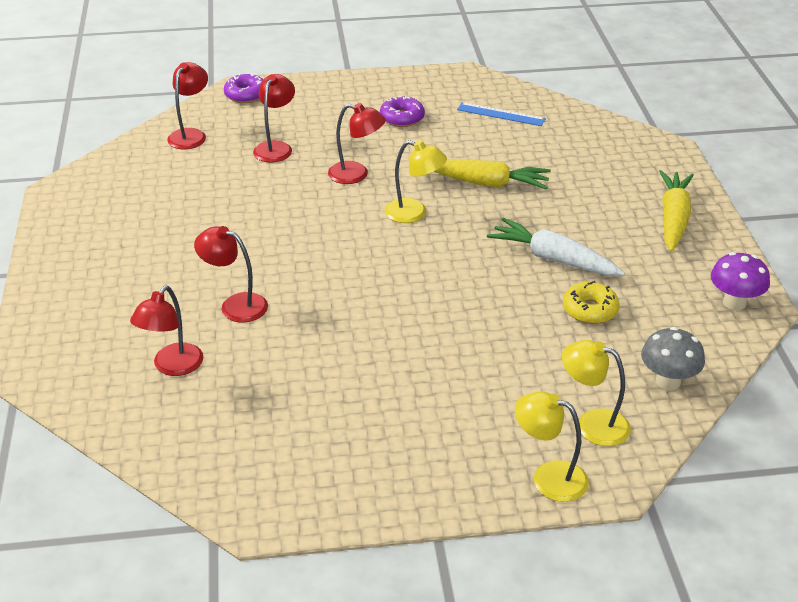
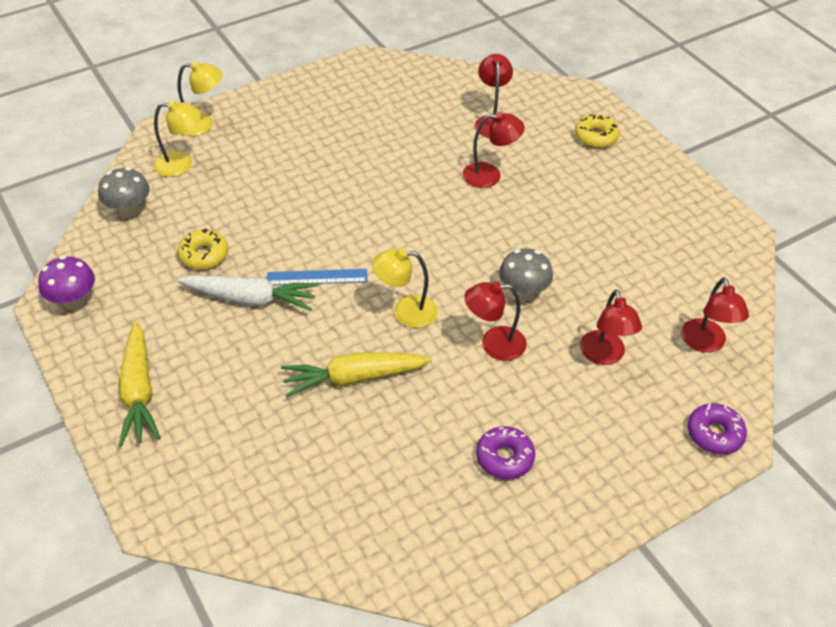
camera: 155 degrees right, 10 degrees up
(77, 313) = (595, 137): none -> yellow donut
(300, 200) = (523, 292): none -> grey mushroom
(501, 114) = (389, 512): blue ruler -> blue ruler (317, 277)

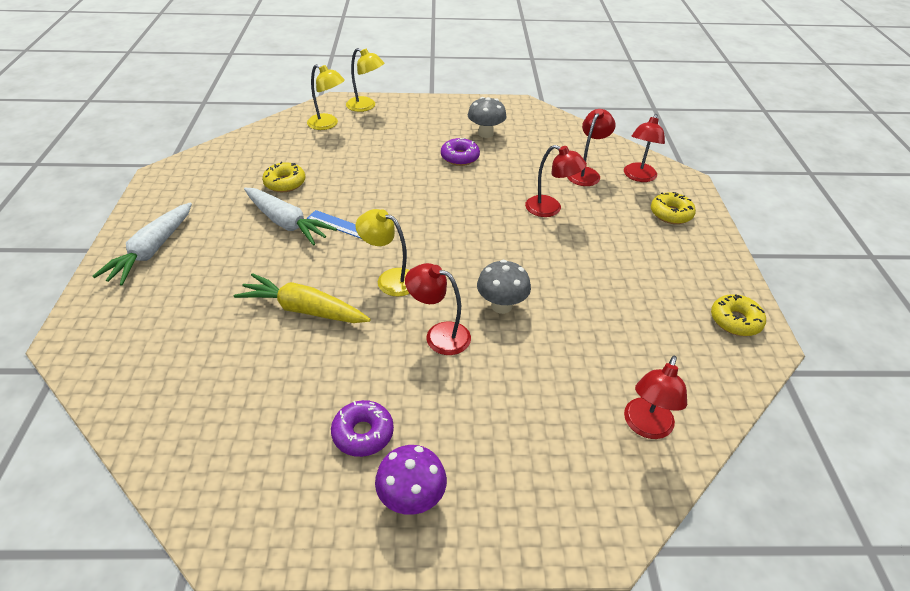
camera: 30 degrees right, 5 degrees down
(74, 301) = (175, 178): purple mushroom -> purple mushroom (411, 499)
(129, 211) = (266, 139): grey mushroom -> grey mushroom (485, 133)
(139, 391) = (152, 250): yellow carrot -> white carrot
(604, 356) = (532, 390): red lamp -> red lamp (638, 177)
(710, 221) = (735, 321): none -> yellow donut
(714, 434) = (587, 519): purple donut -> purple donut (460, 157)

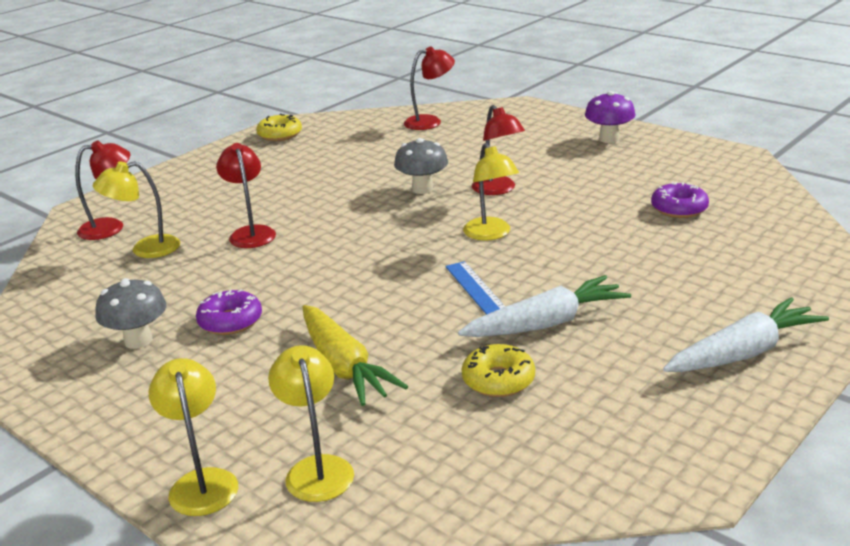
camera: 135 degrees left, 15 degrees down
(286, 223) = (545, 324): white carrot -> white carrot turned 75 degrees clockwise
(304, 310) = (597, 239): yellow carrot -> yellow carrot (343, 366)
(363, 433) = (614, 166): purple donut -> purple donut (679, 209)
(586, 173) = (145, 249): red lamp -> yellow lamp
(671, 214) = (164, 193): yellow donut -> none

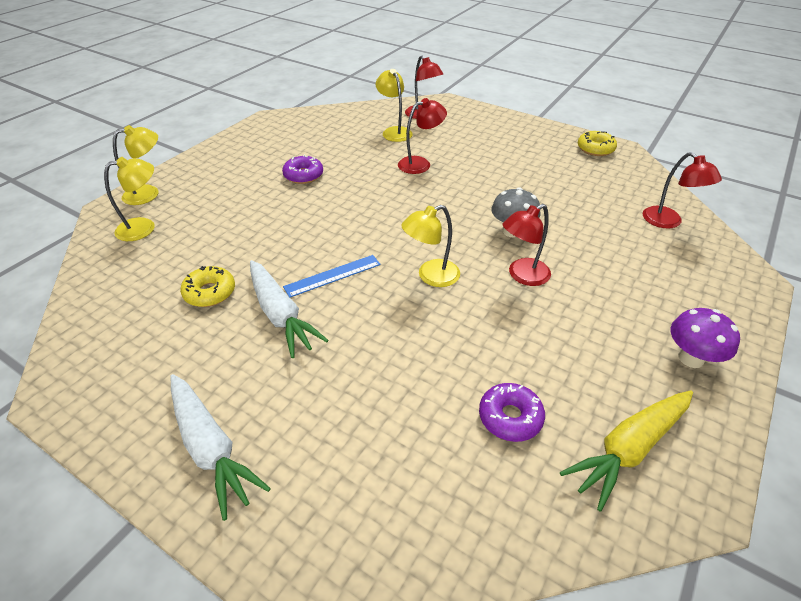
camera: 80 degrees right, 15 degrees up
(138, 341) = (286, 150): grey mushroom -> none
(343, 366) = (244, 224): yellow carrot -> yellow carrot (629, 448)

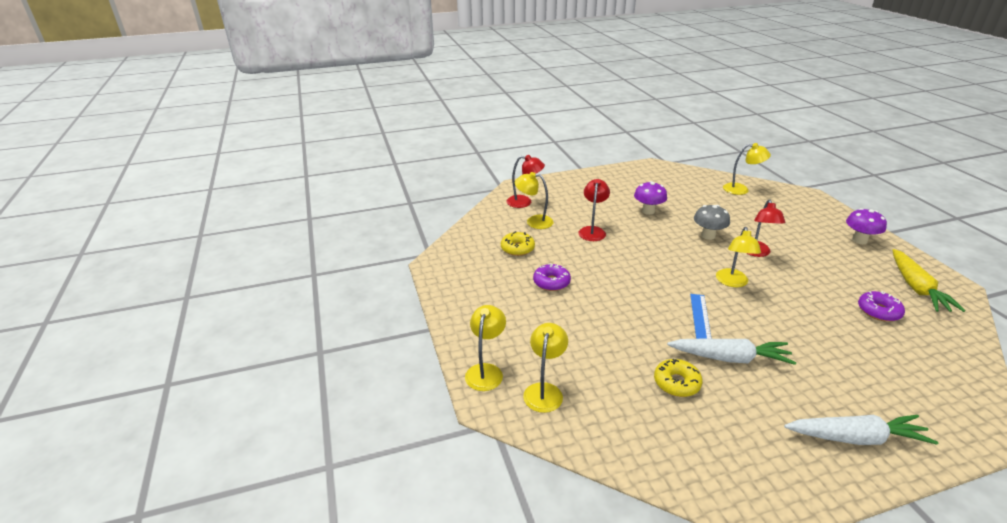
camera: 50 degrees left, 10 degrees down
(508, 179) = (648, 211): none -> purple mushroom
(595, 149) = (644, 171): yellow donut -> yellow donut (517, 248)
(668, 222) = (741, 189): red lamp -> yellow lamp

